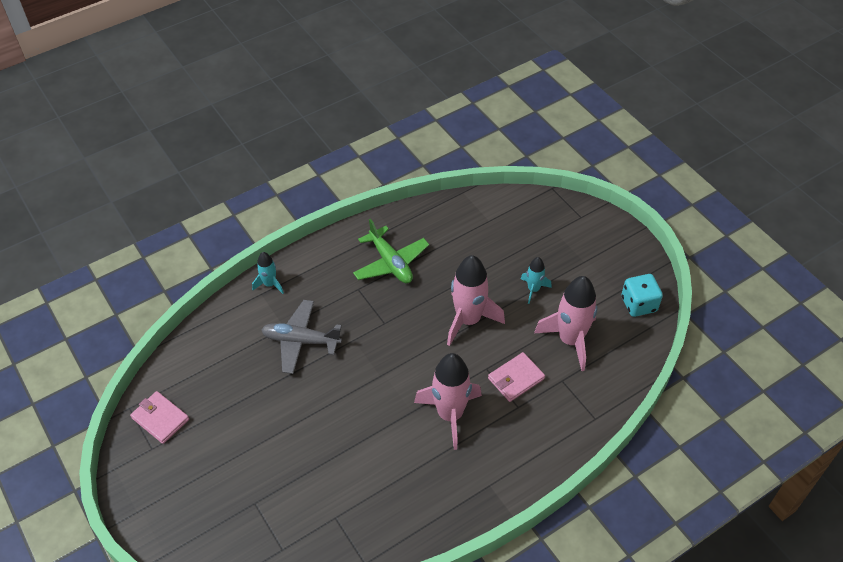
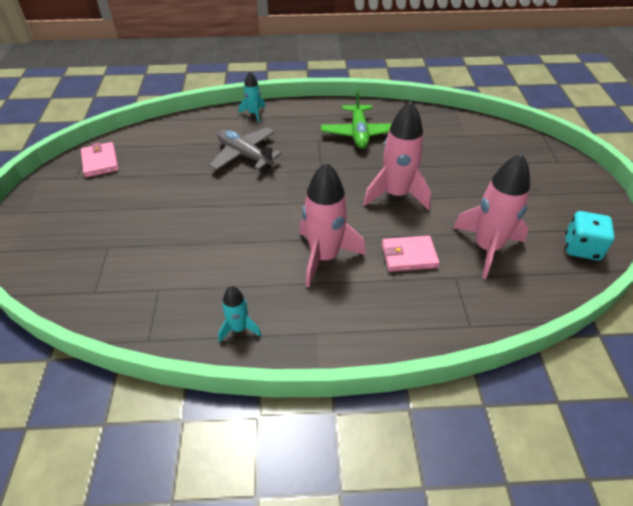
camera: 30 degrees right, 5 degrees down
(533, 289) = (475, 195): turquoise rocket -> turquoise rocket (239, 328)

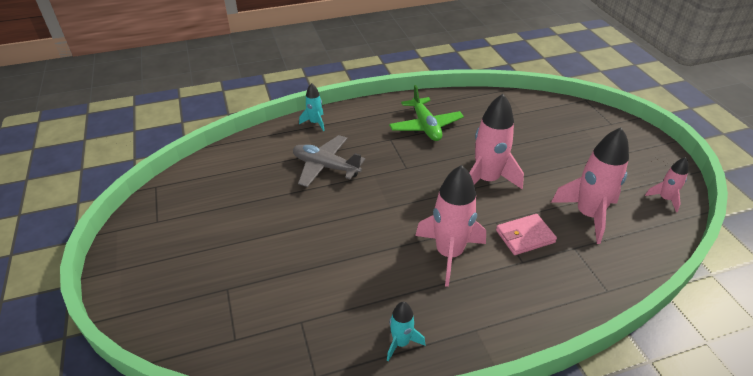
camera: 15 degrees left, 5 degrees down
(100, 162) = (176, 200): pink wallet -> none
(581, 248) = (665, 199): turquoise dice -> pink rocket

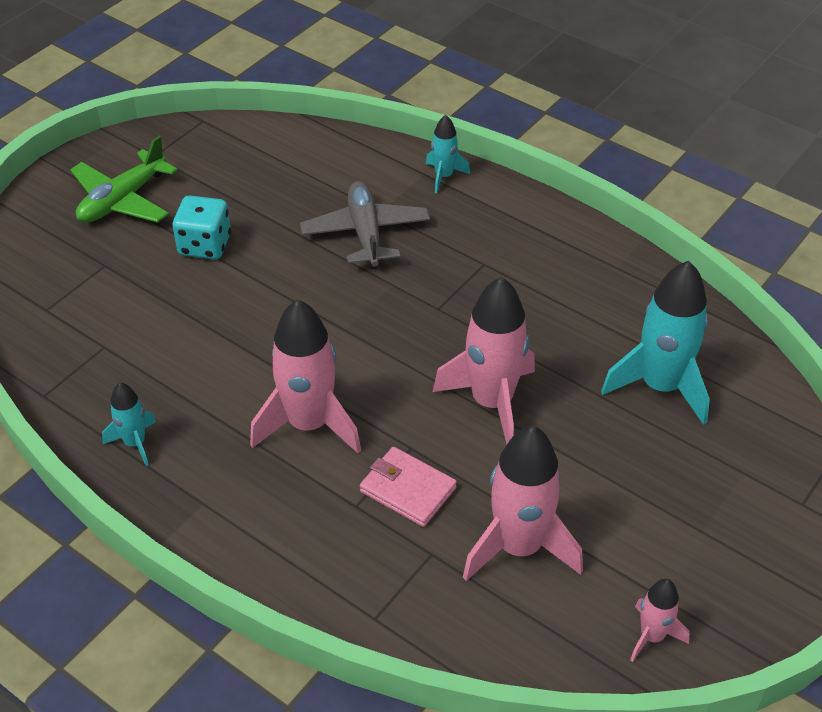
camera: 55 degrees right, 5 degrees up
(263, 233) = (205, 245): none -> turquoise dice
(425, 126) = (551, 284): green plane -> green plane (123, 200)
(517, 126) = (660, 386): none -> turquoise rocket

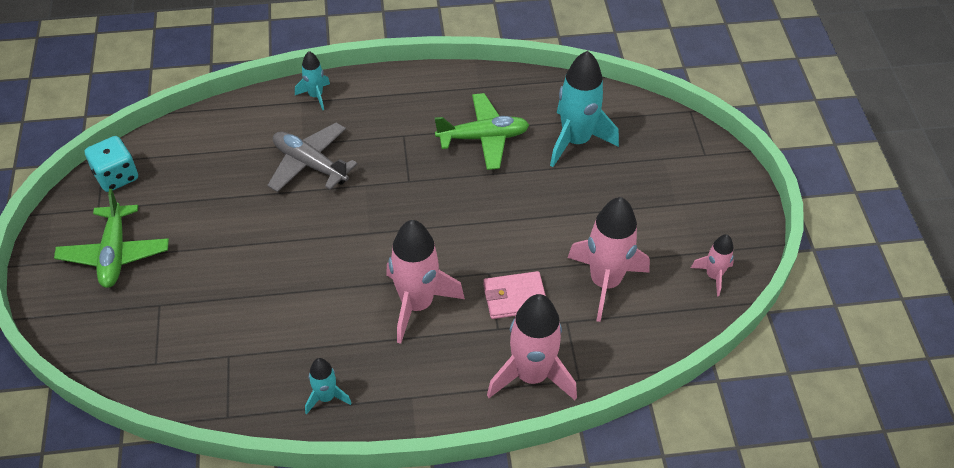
camera: 45 degrees left, 5 degrees up
(205, 245) = (213, 243): turquoise dice -> turquoise dice (116, 176)
(492, 402) = (502, 214): pink rocket -> pink rocket (531, 375)
(562, 317) = (483, 138): none -> green plane

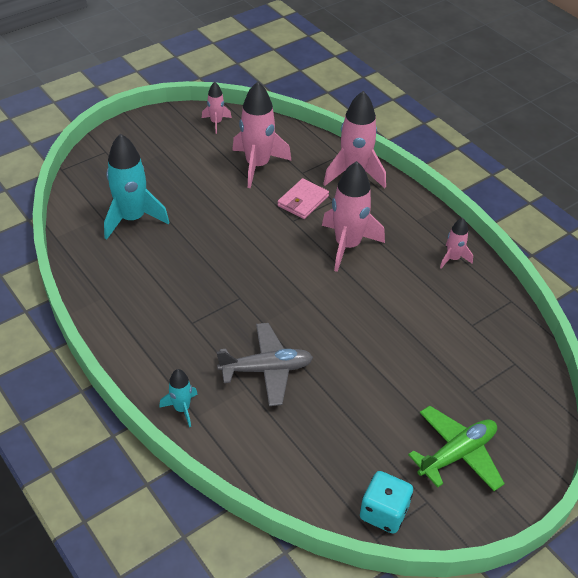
camera: 120 degrees left, 5 degrees down
(310, 164) = (266, 369): grey plane -> grey plane turned 105 degrees counterclockwise
(326, 397) = (453, 258): turquoise rocket -> pink rocket
(483, 138) = (163, 272): green plane -> none
(515, 297) = (303, 201): pink wallet -> pink wallet turned 75 degrees clockwise

